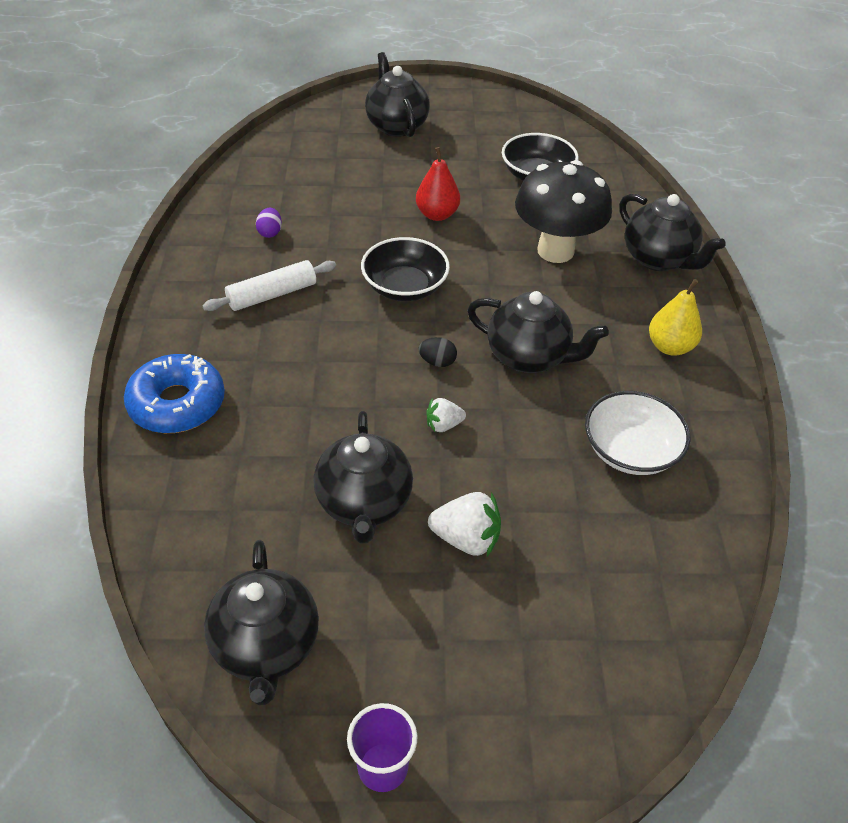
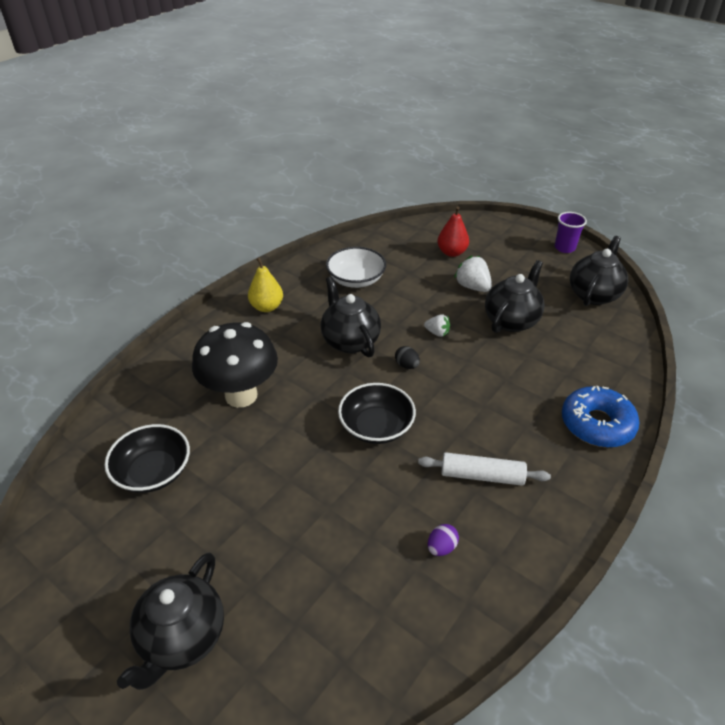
camera: 140 degrees left, 5 degrees down
(437, 214) = (282, 479): red pear -> red pear (451, 252)
(659, 259) = (188, 353): black teapot -> none

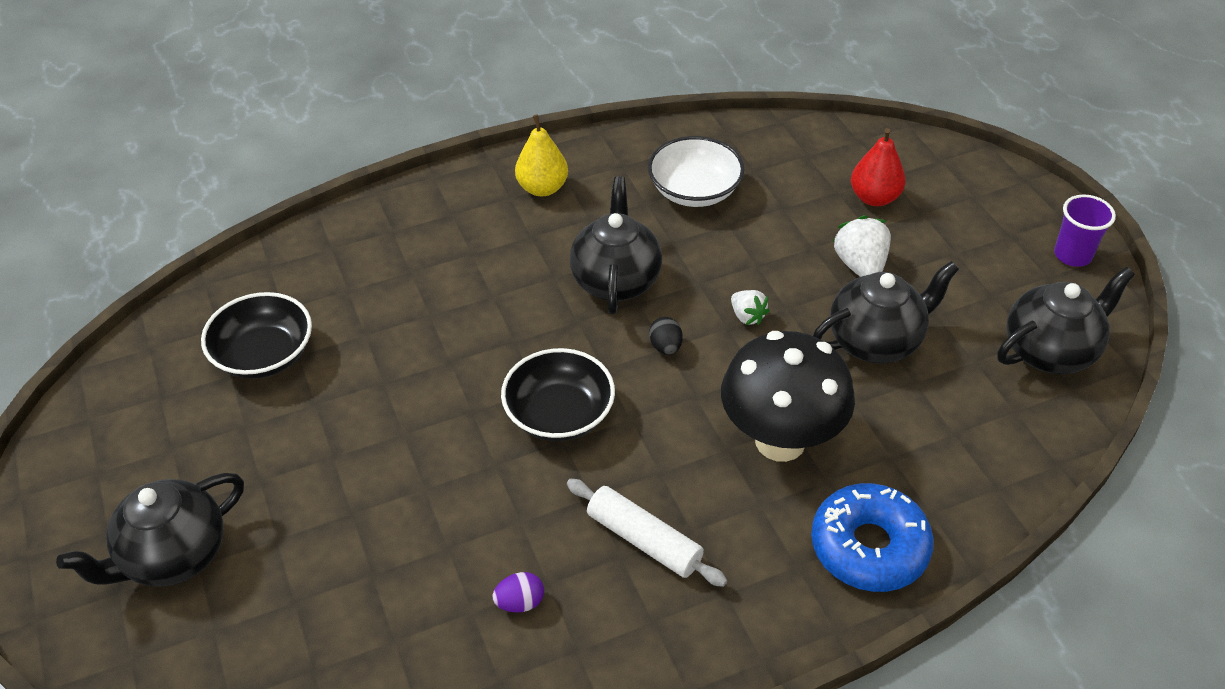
camera: 30 degrees right, 5 degrees up
(241, 395) = (424, 300): black mushroom -> black mushroom (780, 441)

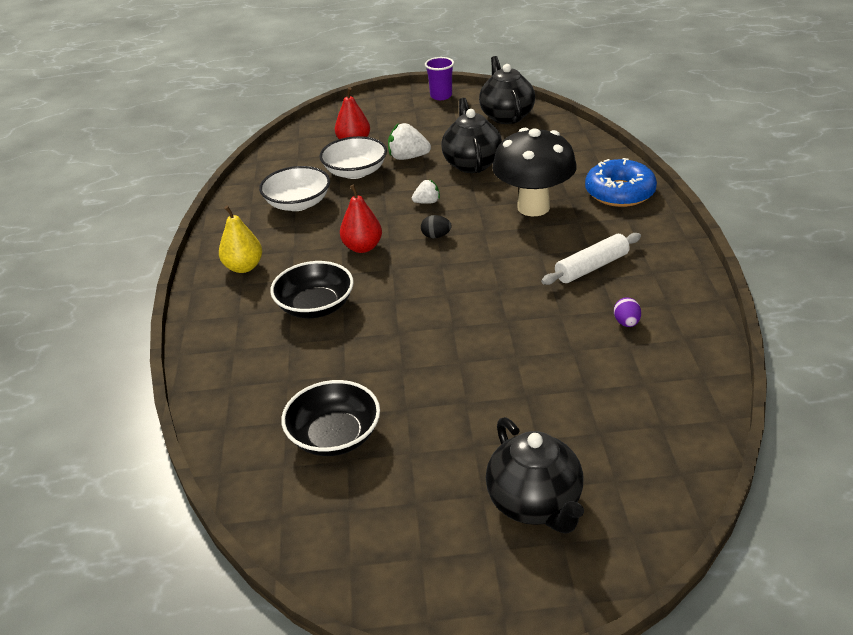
camera: 70 degrees left, 10 degrees down
(559, 414) = (474, 287): black bowl -> black bowl (315, 306)
(616, 280) = (362, 247): black teapot -> red pear
(795, 222) = (355, 172): none -> white bowl

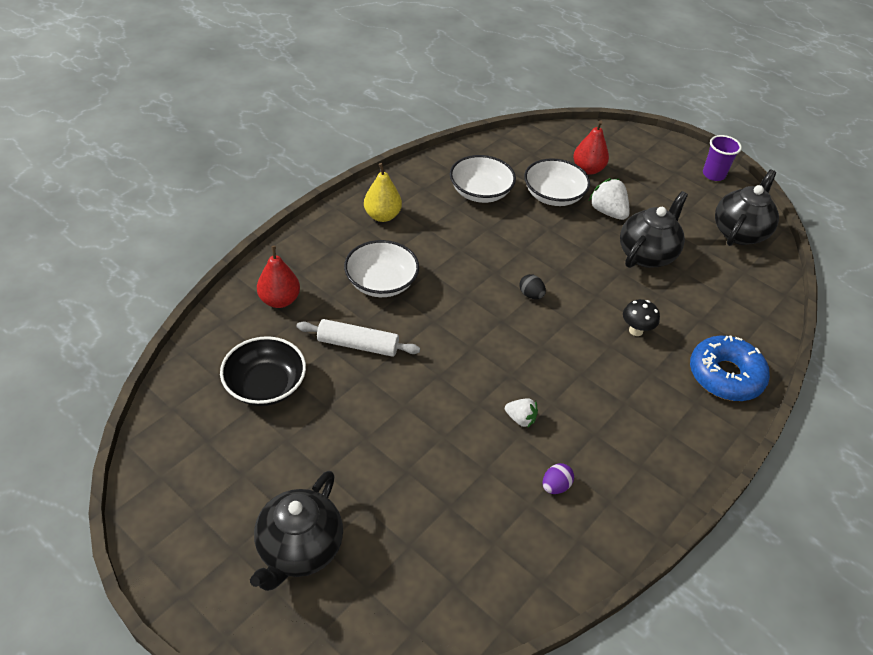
camera: 40 degrees right, 10 degrees up
(315, 306) = (381, 282): black bowl -> white bowl
(362, 247) = (471, 262): red pear -> red pear (280, 300)
(427, 202) = (565, 261): white strawberry -> white strawberry (520, 419)
(533, 207) = (636, 330): black mushroom -> black mushroom, size x0.43
(591, 267) = (601, 418): white rolling pin -> white rolling pin (358, 345)

